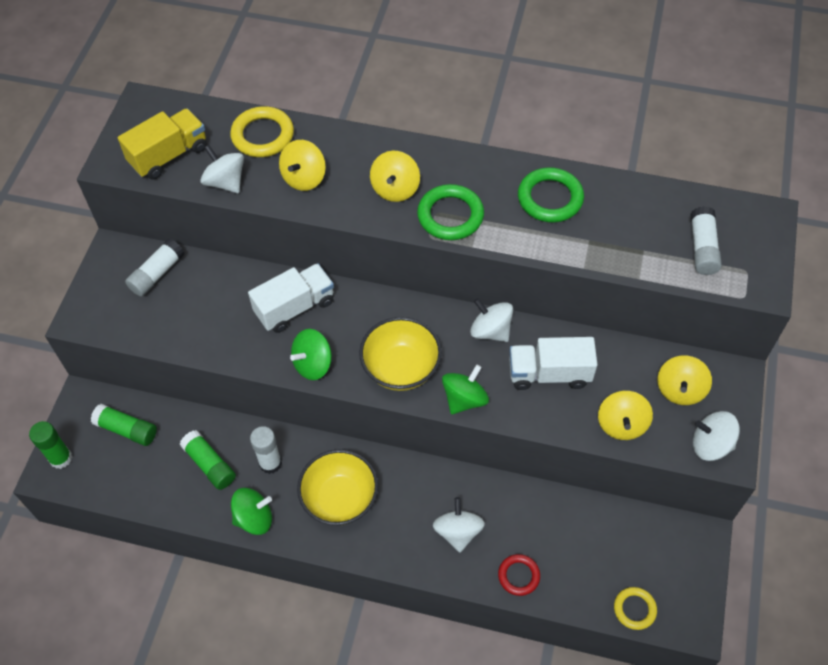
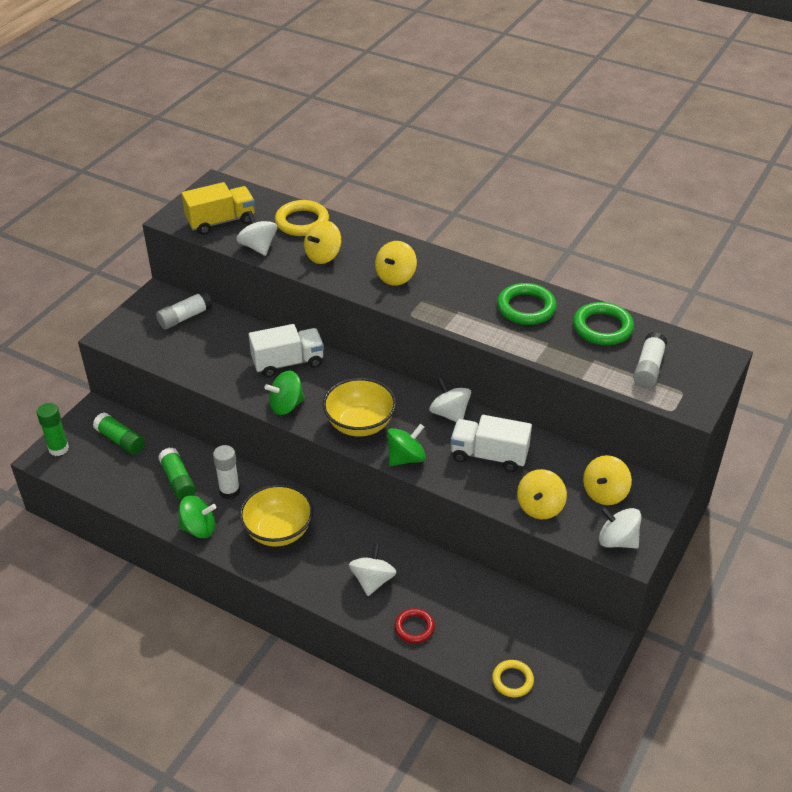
camera: 15 degrees right, 15 degrees down
(450, 216) = (434, 303): green ring -> green ring (602, 327)

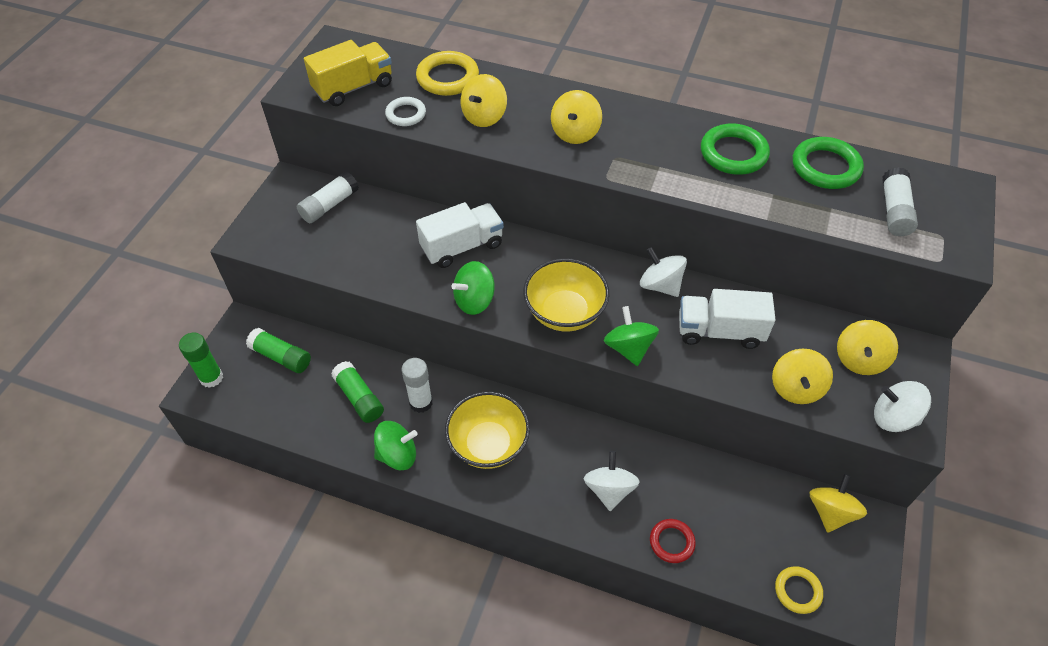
camera: 10 degrees left, 10 degrees up
(258, 247) = (406, 114): white spinning top -> white ring
(406, 458) = (629, 348): green spinning top -> green spinning top turned 60 degrees counterclockwise
(563, 625) = (830, 512): none -> yellow spinning top

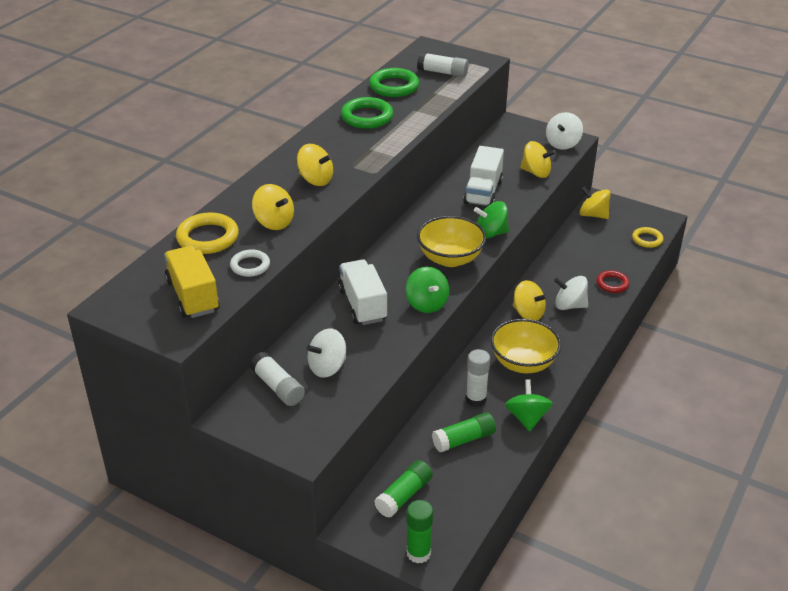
camera: 80 degrees left, 15 degrees down
(660, 285) = (434, 210): white spinning top -> white spinning top (327, 367)
(859, 359) = (517, 145): yellow spinning top -> yellow spinning top (528, 313)

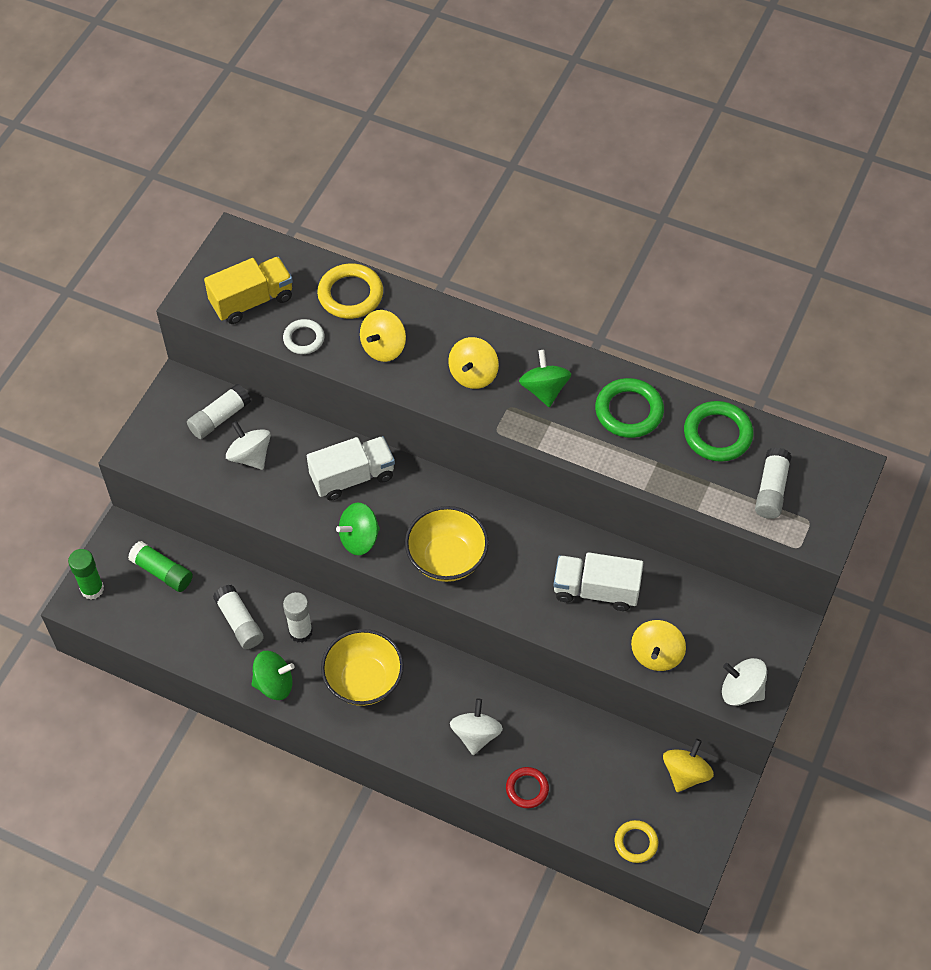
camera: 85 degrees right, 20 degrees up
(464, 439) = (239, 622): green glue stick -> white glue stick
(490, 233) = (503, 601): green spinning top -> green spinning top (544, 389)
(528, 313) = (455, 686): yellow spinning top -> none

